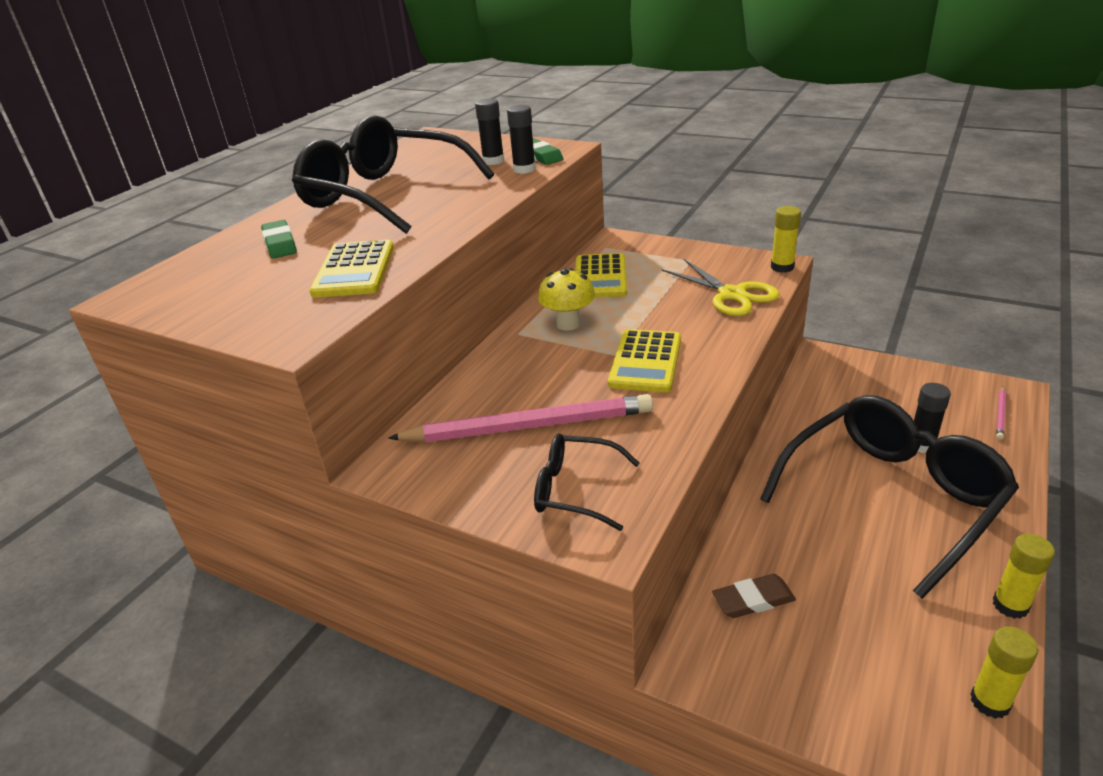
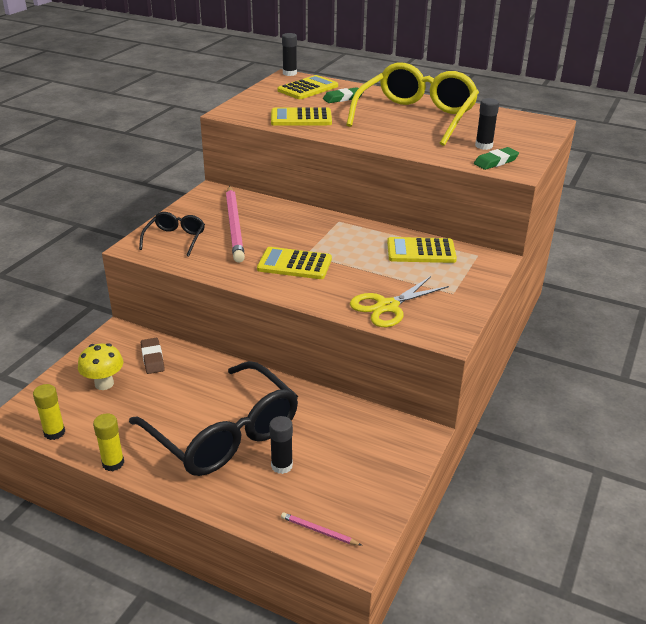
camera: 85 degrees right, 0 degrees up
(211, 274) = (308, 88): none -> yellow calculator
(385, 195) = (416, 117): black glasses -> yellow glasses
(524, 169) = (463, 156): black glue stick -> black glue stick (289, 73)
(568, 324) = (349, 238): yellow mushroom -> yellow mushroom (104, 384)
(782, 267) = (439, 337): yellow glue stick -> none

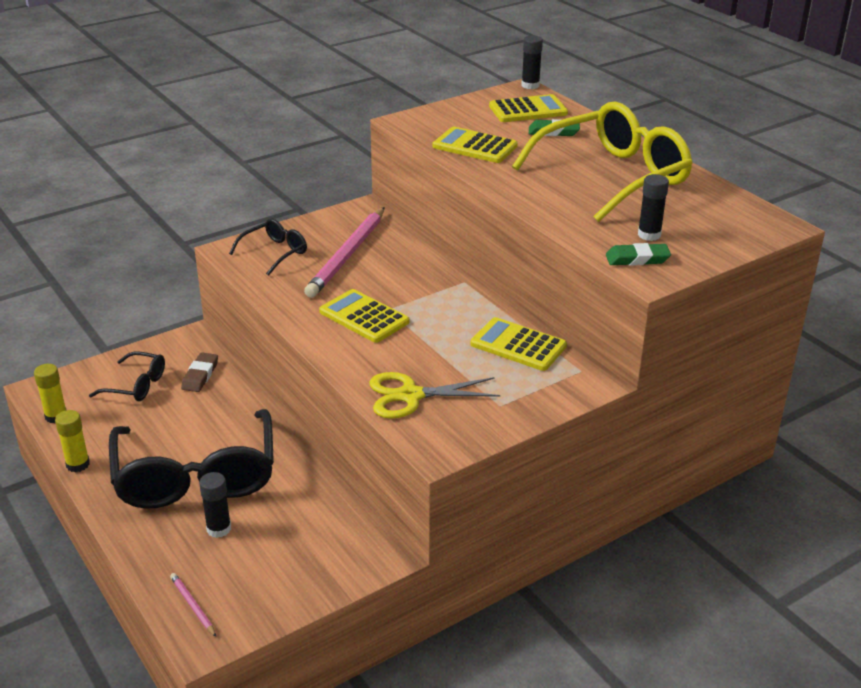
camera: 30 degrees right, 0 degrees up
(104, 384) = (136, 385): yellow mushroom -> black glasses

